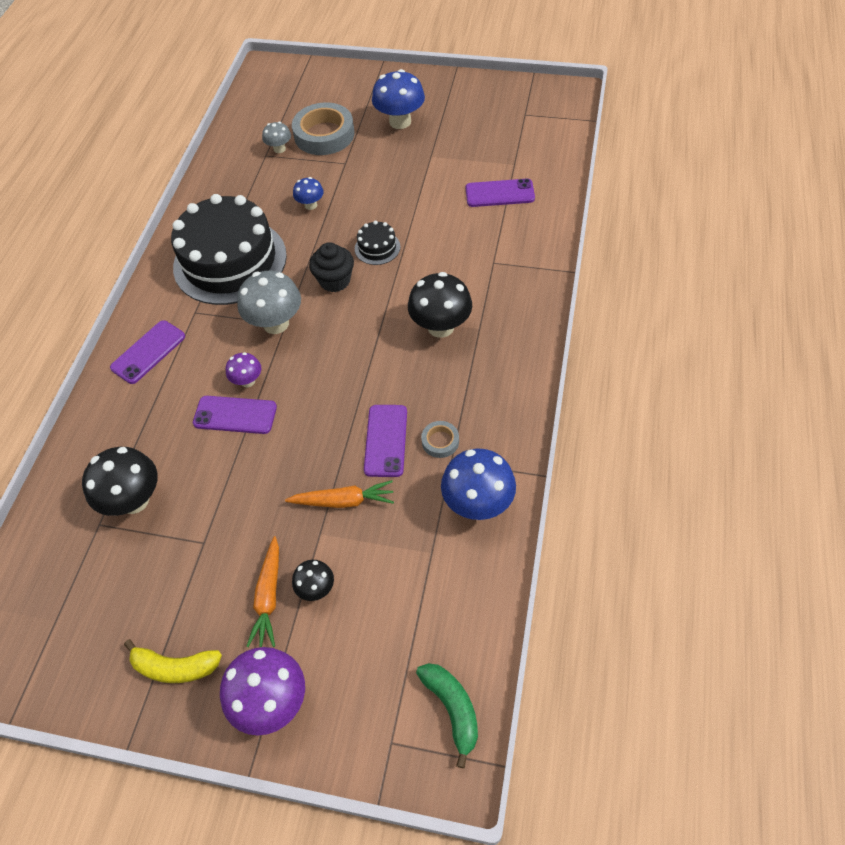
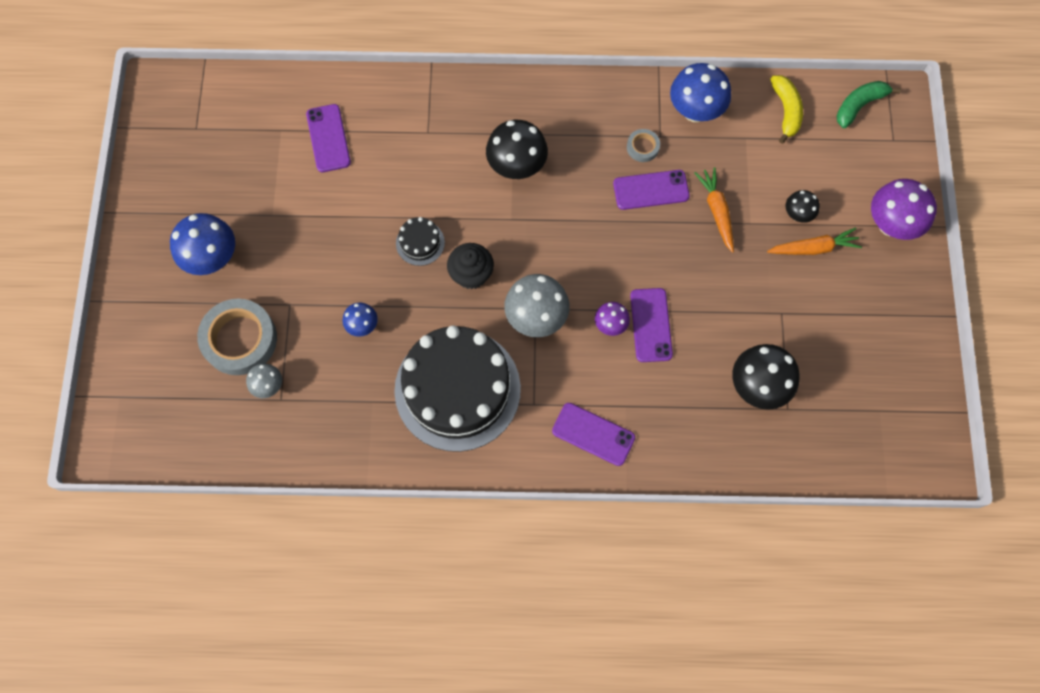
camera: 105 degrees left, 15 degrees up
(175, 667) = (887, 301): yellow banana -> yellow banana (786, 111)

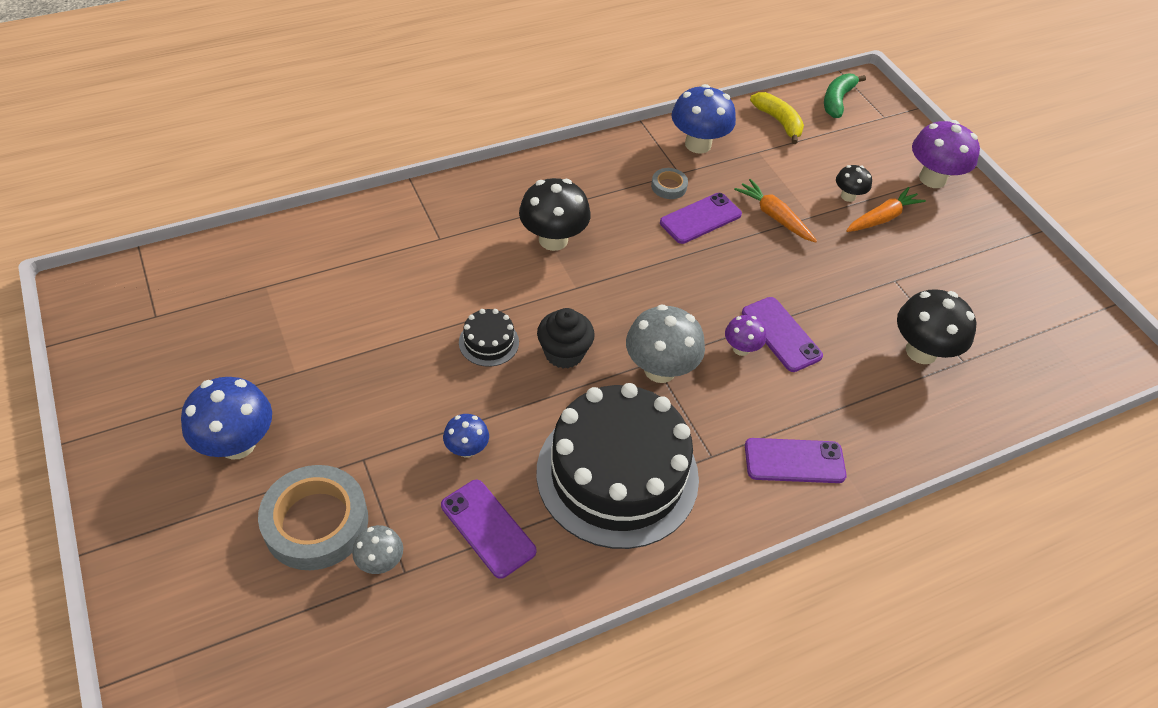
camera: 30 degrees left, 20 degrees down
(328, 138) = (327, 277): purple phone -> purple phone (488, 528)

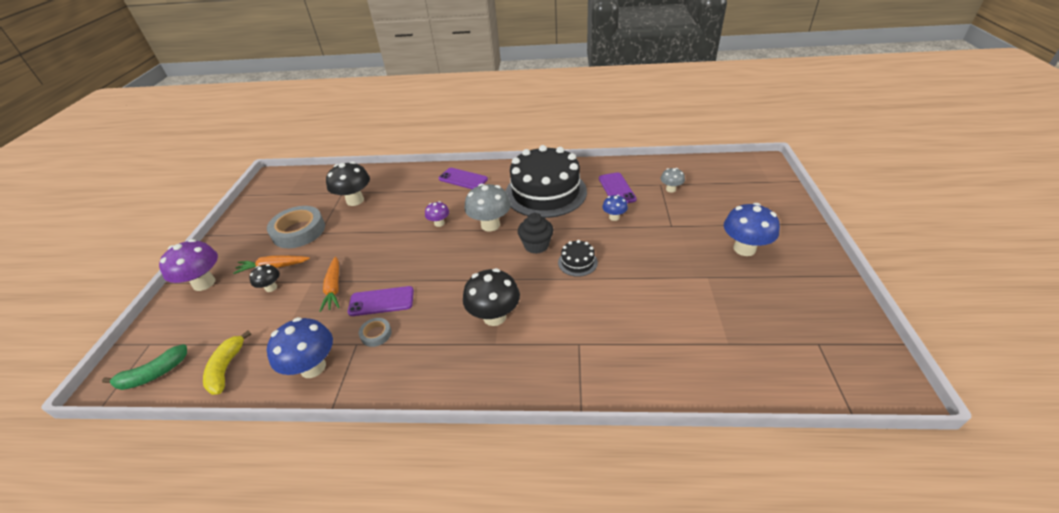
camera: 145 degrees left, 10 degrees down
(316, 522) = (700, 208): grey tape -> grey tape (299, 231)
(781, 334) = (411, 224): purple phone -> none

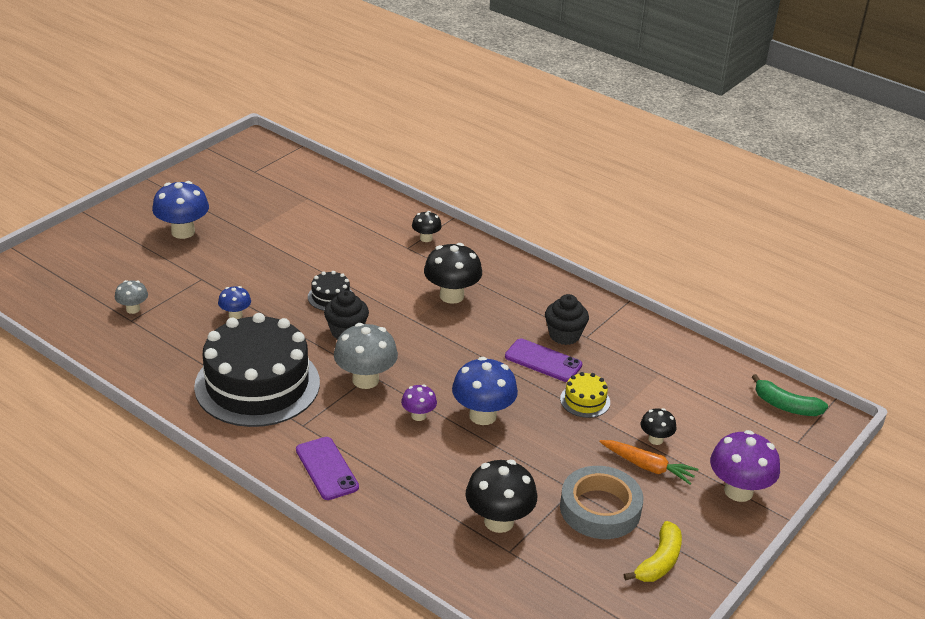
camera: 150 degrees left, 5 degrees down
(154, 374) = (786, 406): green banana -> green banana turned 150 degrees counterclockwise
(226, 368) = (713, 376): yellow banana -> yellow banana (659, 561)
(313, 367) = (632, 338): blue mushroom -> blue mushroom (482, 415)
(334, 288) = (585, 400): orange carrot -> yellow cake
(376, 334) = (564, 335): grey tape -> black cupcake
(576, 366) = (426, 238): none -> black mushroom
(616, 189) = (180, 342): purple phone -> none

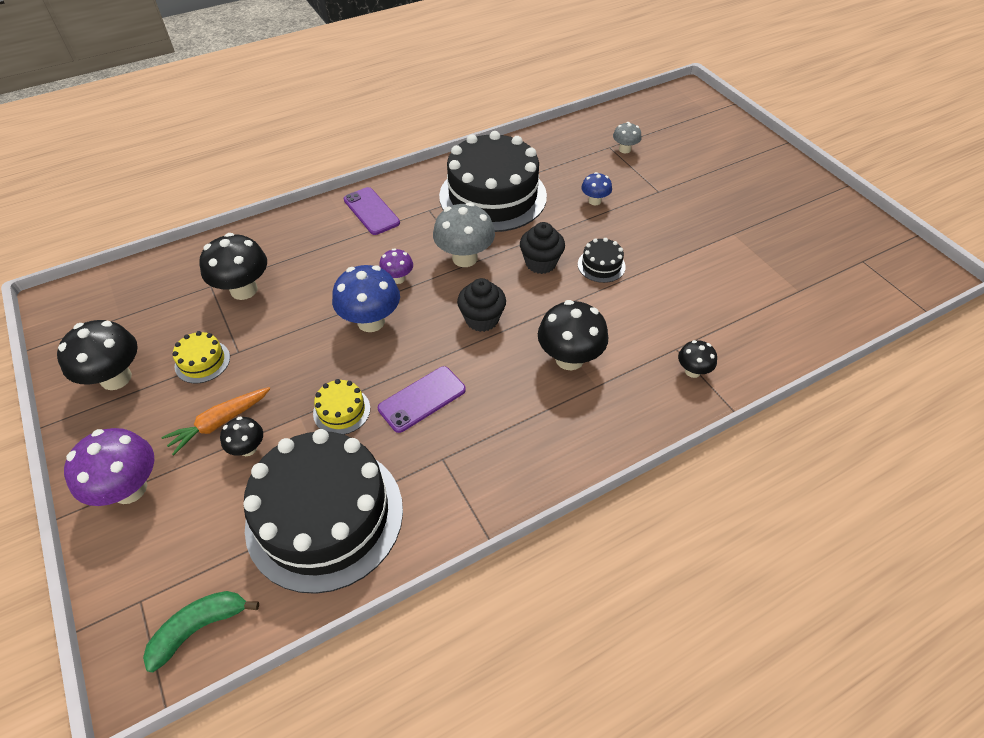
camera: 115 degrees right, 15 degrees up
(183, 232) = (742, 192): blue mushroom -> none
(327, 468) = (371, 211): purple phone -> purple phone turned 60 degrees clockwise
(564, 335) = (455, 437): black cupcake -> black cupcake (482, 319)
(600, 509) = (202, 361): grey tape -> yellow cake
(659, 561) = (116, 378): yellow banana -> black mushroom
(672, 378) = (325, 516): none -> black cake

